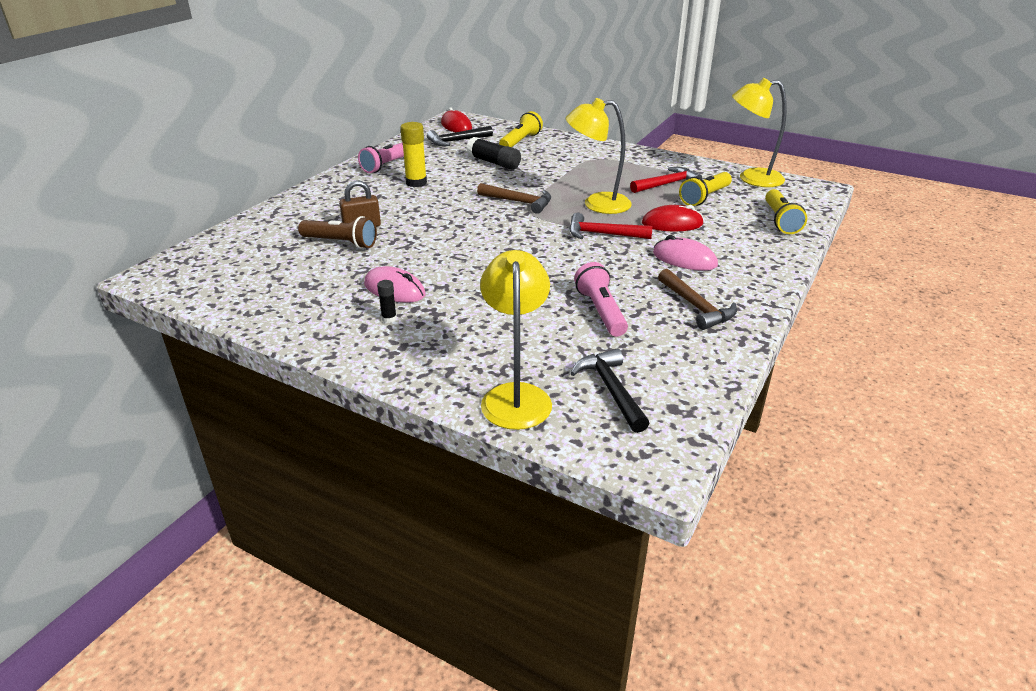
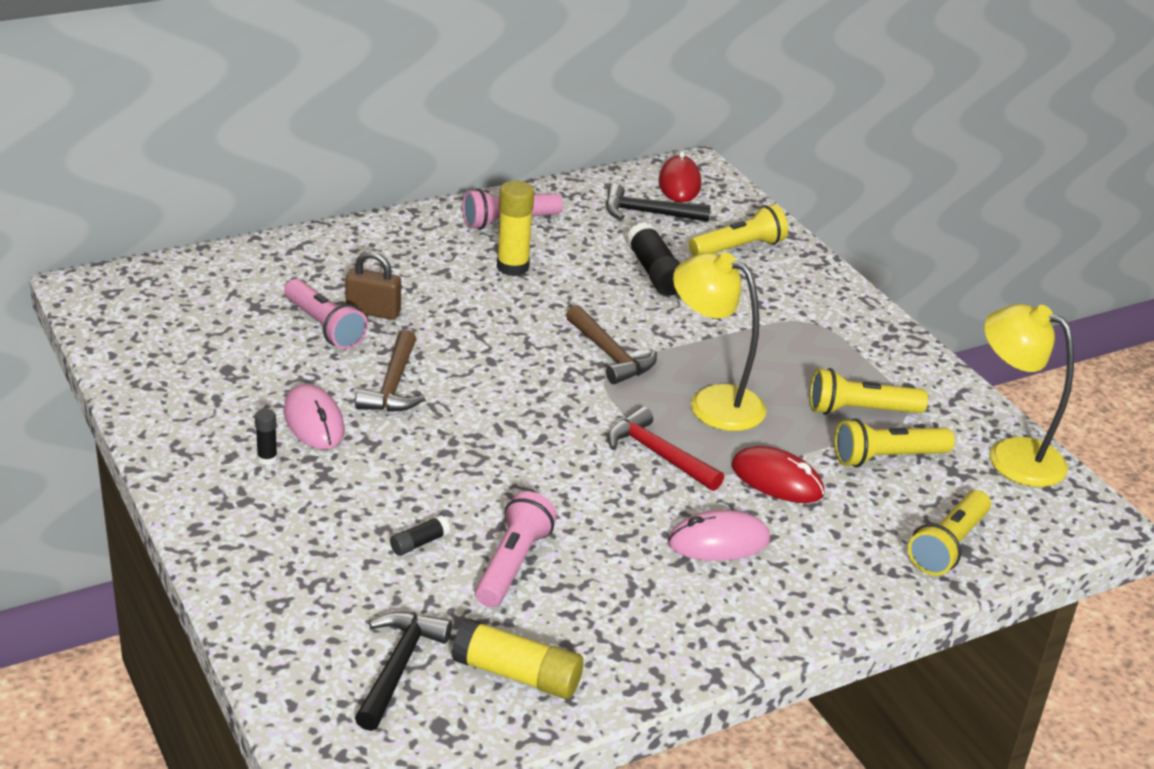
camera: 30 degrees right, 0 degrees up
(341, 243) = (324, 327): brown flashlight -> pink flashlight
(516, 396) = (291, 620): yellow lamp -> none
(537, 323) = (419, 543): none -> black glue stick
(666, 184) = (861, 411): red hammer -> yellow flashlight
(678, 362) = (517, 675): none -> yellow glue stick
(684, 259) = (718, 542): pink mouse -> pink mouse turned 75 degrees counterclockwise
(696, 307) = (639, 615): brown hammer -> brown hammer (393, 385)

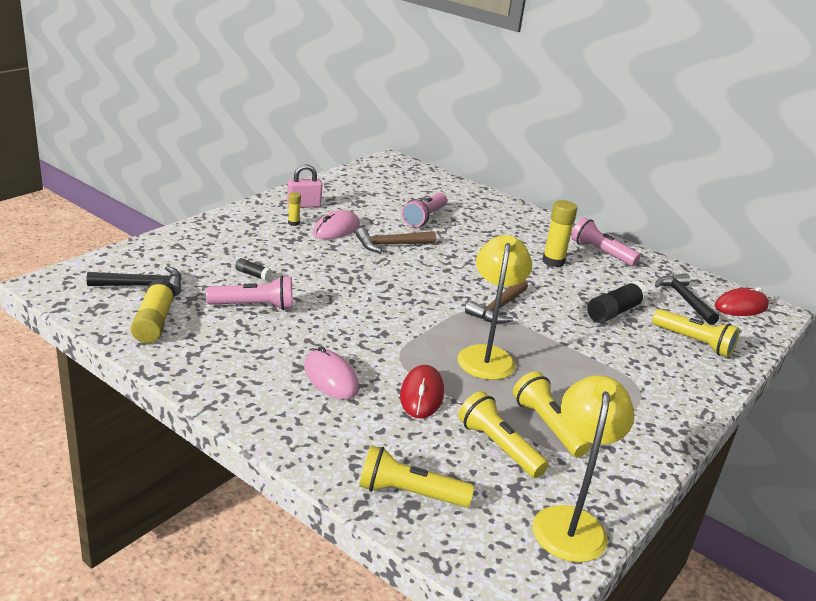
camera: 65 degrees right, 5 degrees down
(207, 431) = (304, 205): none -> pink padlock
(267, 458) = (293, 223): black glue stick -> yellow glue stick
(373, 311) = (454, 228): brown padlock -> none
(658, 455) = (406, 341): red hammer -> none

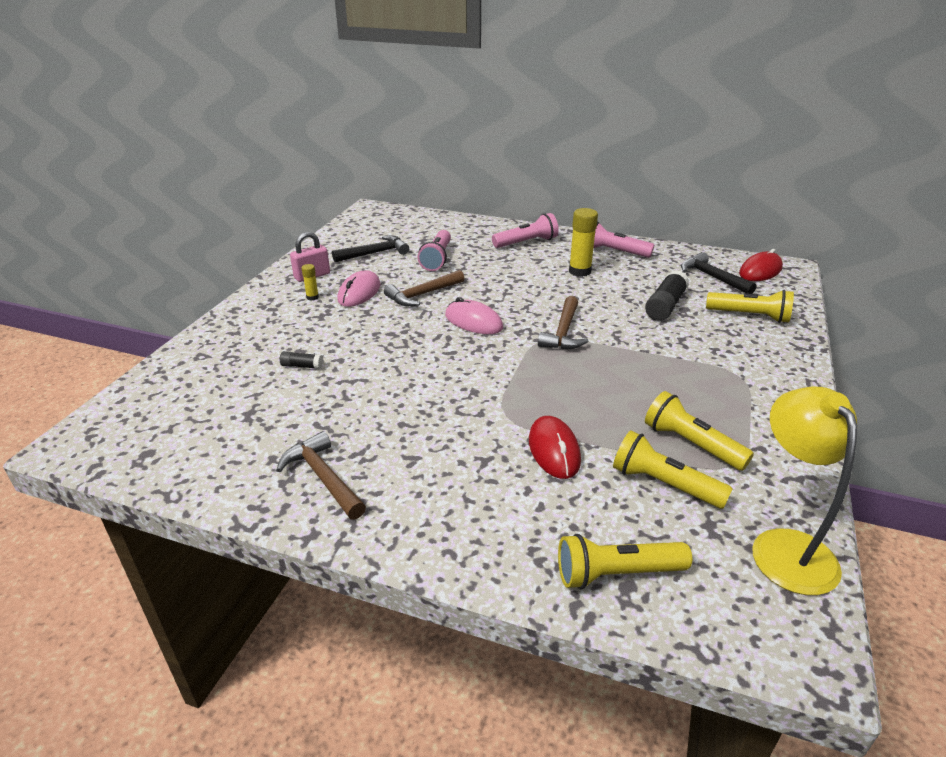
camera: 15 degrees left, 5 degrees up
(143, 285) = (185, 414): black hammer -> black hammer (374, 253)
(154, 322) = (221, 456): yellow glue stick -> none
(222, 360) = (323, 478): none -> brown hammer
(254, 306) = (323, 402): pink flashlight -> pink flashlight (526, 242)
(330, 378) = (452, 461): pink mouse -> pink mouse (473, 321)
(487, 355) = (586, 385): yellow lamp -> none

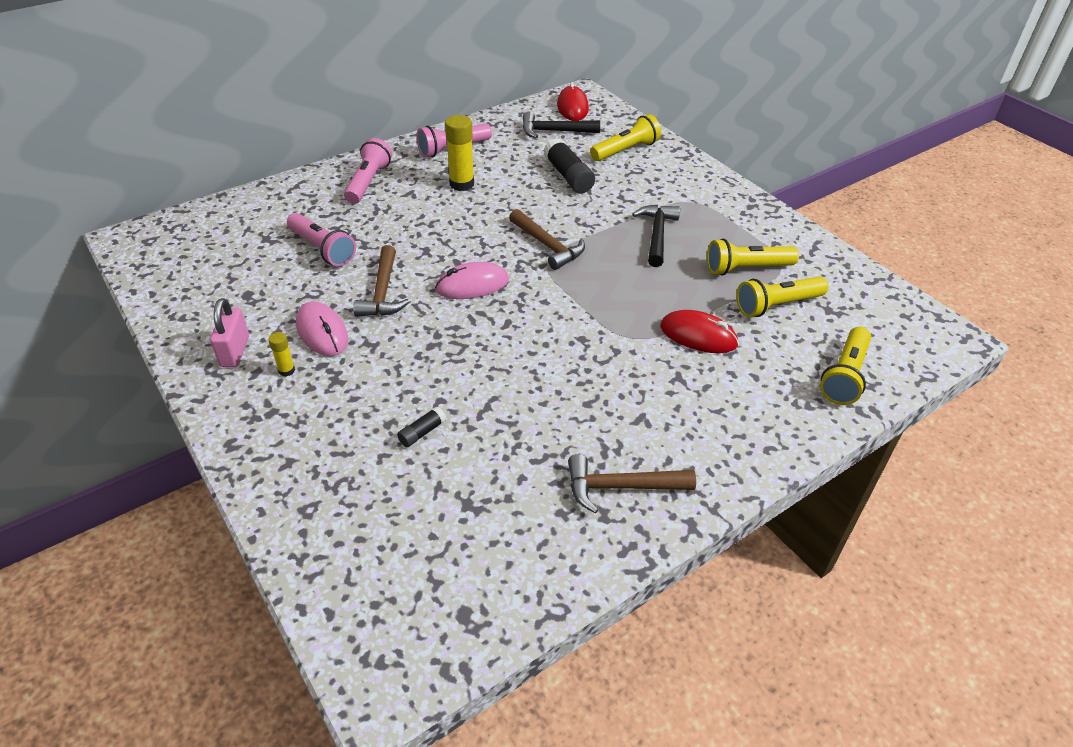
camera: 55 degrees left, 10 degrees up
(374, 253) = (248, 284): black hammer -> black hammer (657, 235)
(786, 546) = (868, 291): yellow lamp -> none

